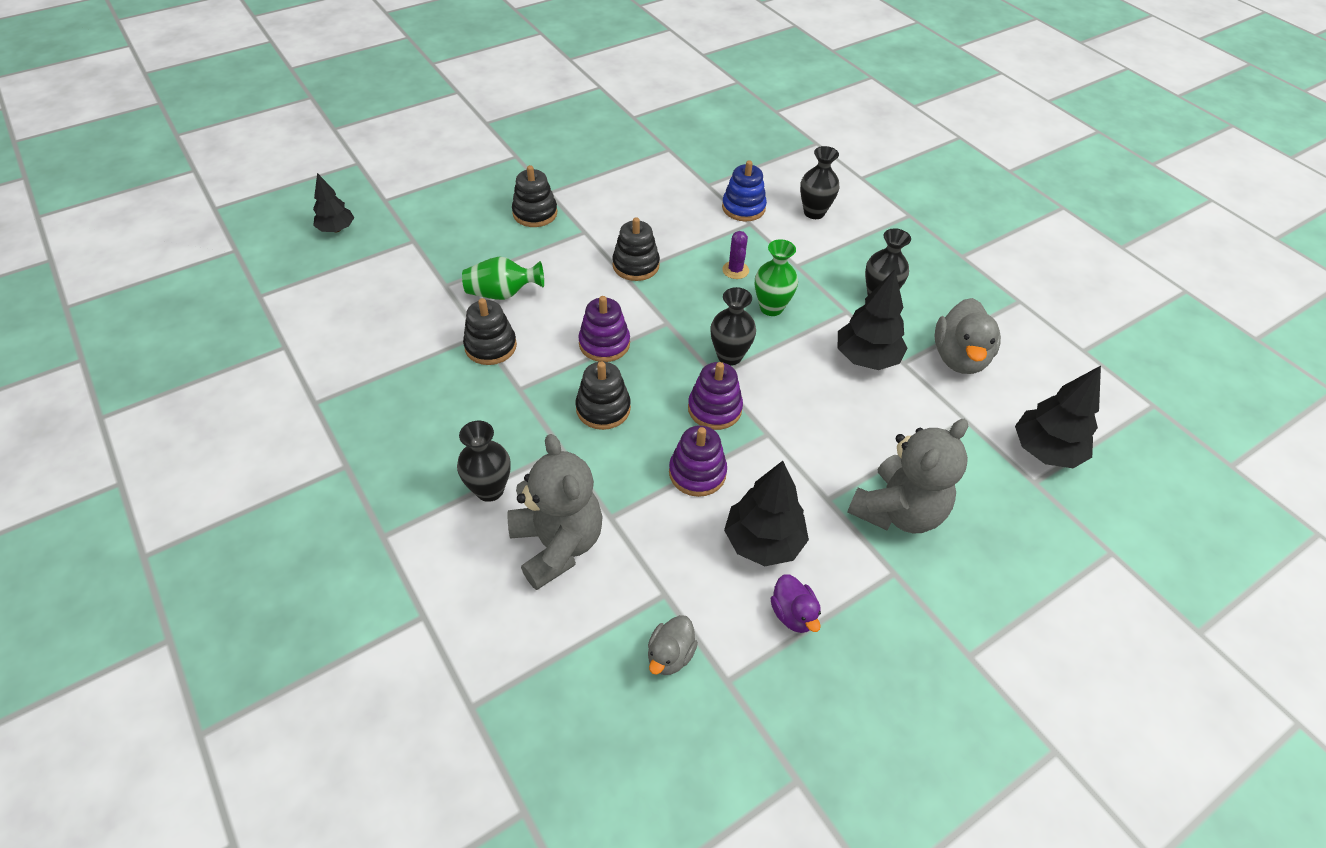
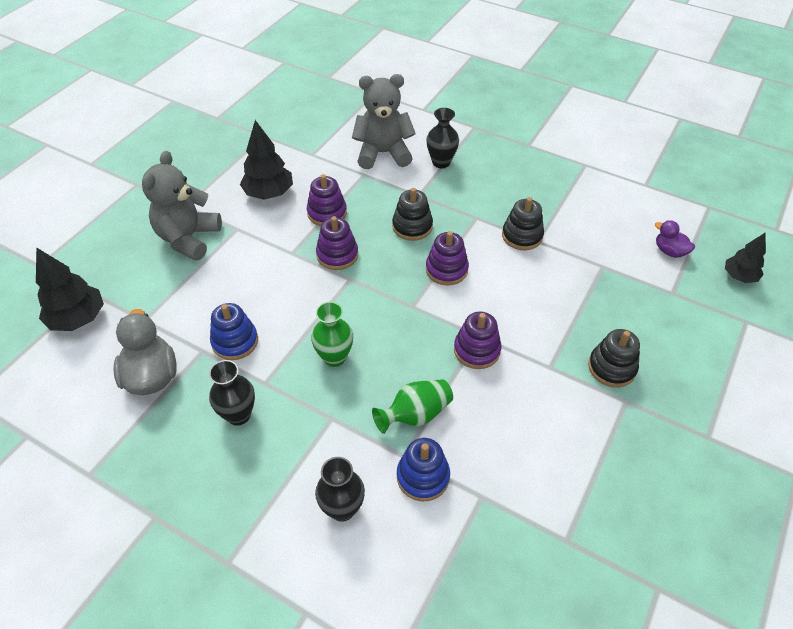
camera: 155 degrees right, 0 degrees up
(502, 293) = (555, 277): green vase -> green vase (415, 415)
(557, 544) = (383, 153): grey teddy bear -> grey teddy bear turned 135 degrees clockwise
(636, 265) = (477, 350): black stacking toy -> purple stacking toy
(670, 655) = (296, 134): grey duck -> none
(729, 356) = (347, 298): black vase -> none
(735, 270) = (386, 385): purple cactus -> none
(793, 614) = (239, 169): purple duck -> purple duck (669, 251)
(866, 358) = (235, 341): black tree -> blue stacking toy

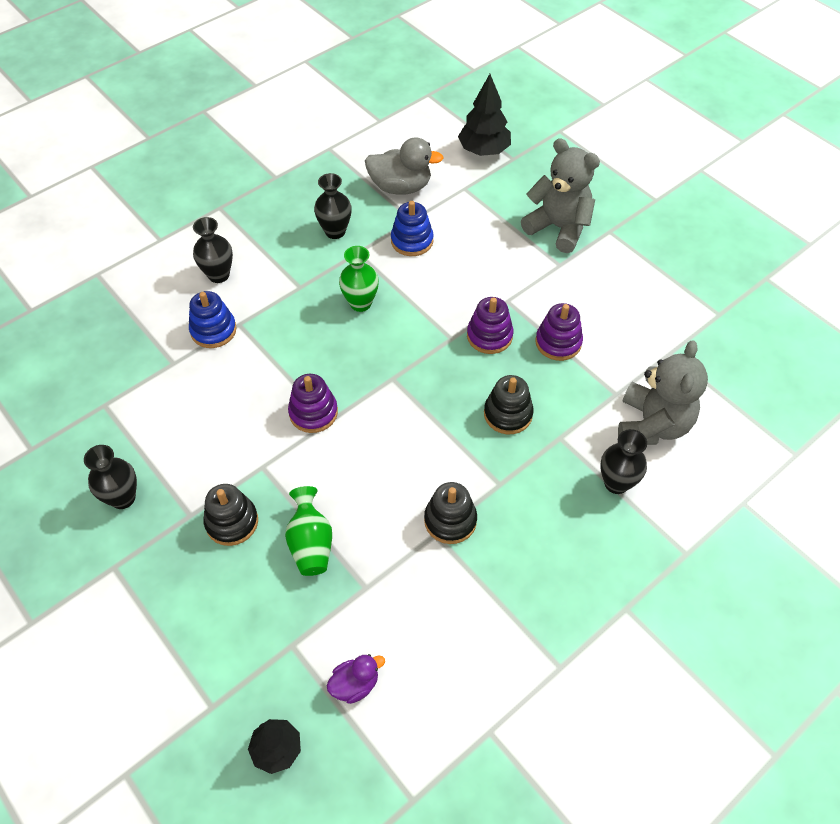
camera: 110 degrees right, 5 degrees up
(269, 193) = (608, 300): black tree -> none
(415, 415) = (271, 343): green vase -> green vase (311, 543)
(446, 269) = (429, 424): purple stacking toy -> none
(647, 464) = (123, 498): none -> black vase

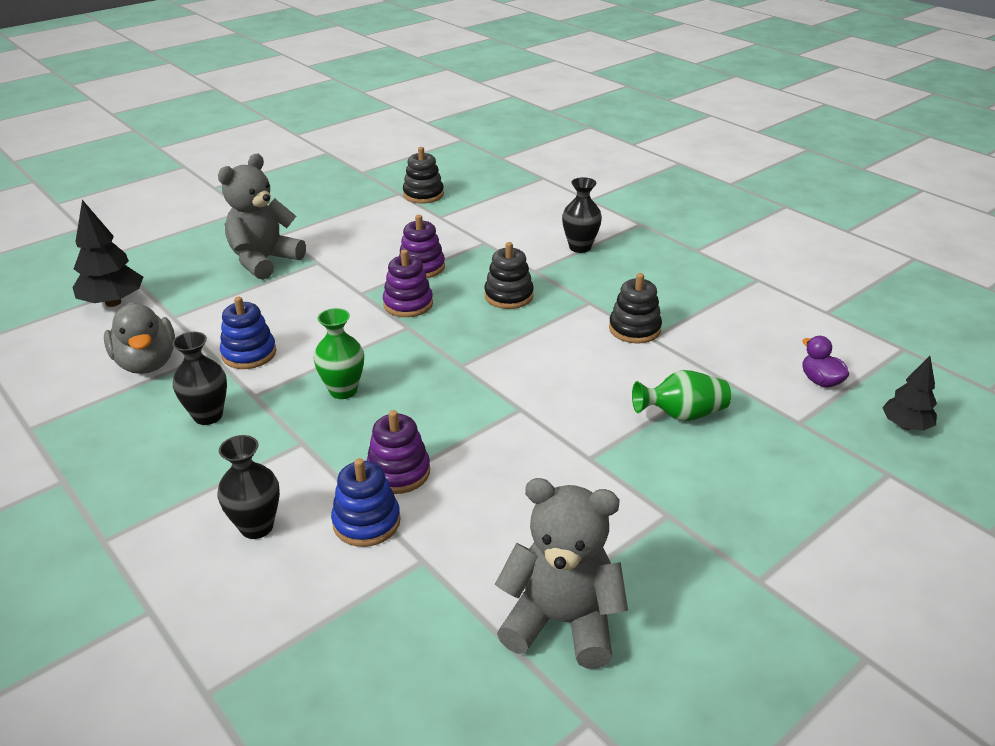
camera: 90 degrees left, 20 degrees down
(123, 498) = (656, 586): black vase -> none
(232, 522) = (669, 477): black stacking toy -> black stacking toy (423, 194)
(313, 412) = (509, 421): purple stacking toy -> purple stacking toy (398, 472)
(401, 187) = (147, 363): grey duck -> grey duck turned 150 degrees clockwise
(652, 425) = (518, 229): grey teddy bear -> grey teddy bear (561, 621)

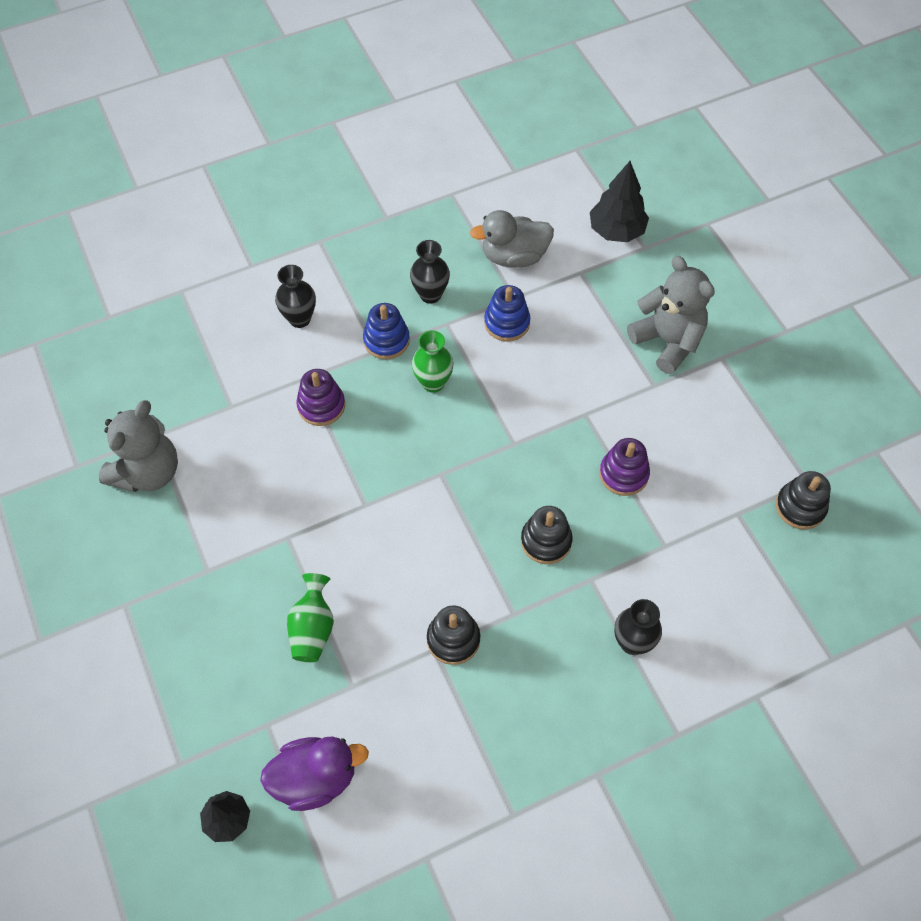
camera: 105 degrees right, 25 degrees up
(366, 522) = (279, 379): blue stacking toy -> blue stacking toy (386, 340)
(408, 304) = (554, 450): purple stacking toy -> none
(820, 381) = (315, 778): purple duck -> purple duck, size x1.77

